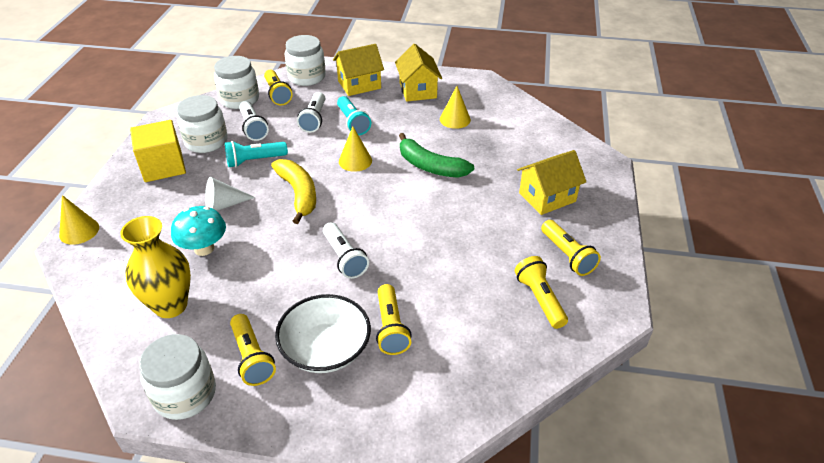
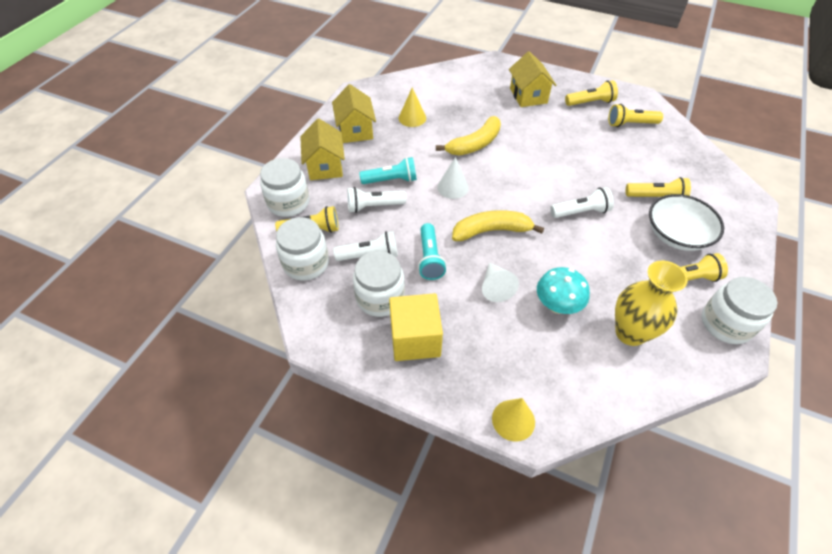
camera: 75 degrees left, 10 degrees up
(314, 119) = (374, 206): white flashlight -> white flashlight turned 150 degrees clockwise
(355, 161) = (452, 187): yellow cone -> white cone
(418, 90) = (355, 130): yellow house -> yellow house turned 75 degrees clockwise
(430, 166) = (474, 144): green banana -> yellow banana

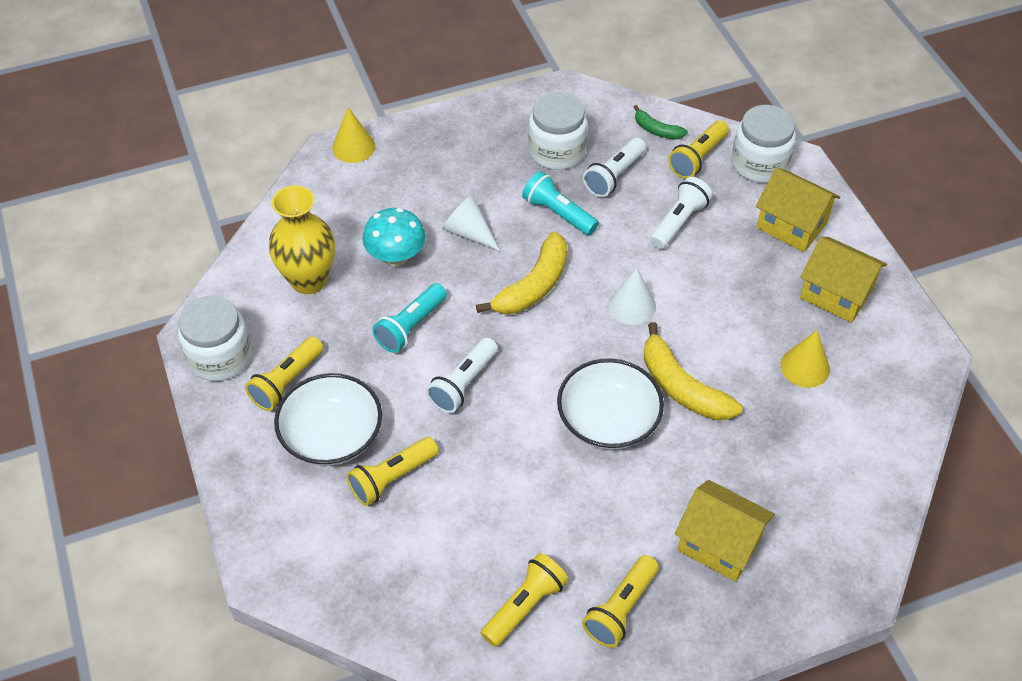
camera: 135 degrees right, 0 degrees up
(306, 263) = (657, 130): white jar -> green banana
(391, 180) = (704, 263): turquoise flashlight -> turquoise flashlight (411, 326)
(415, 339) = (488, 144): yellow cube -> none
(474, 144) = (682, 387): yellow banana -> yellow banana turned 45 degrees counterclockwise
(524, 154) = (608, 420): none -> white bowl

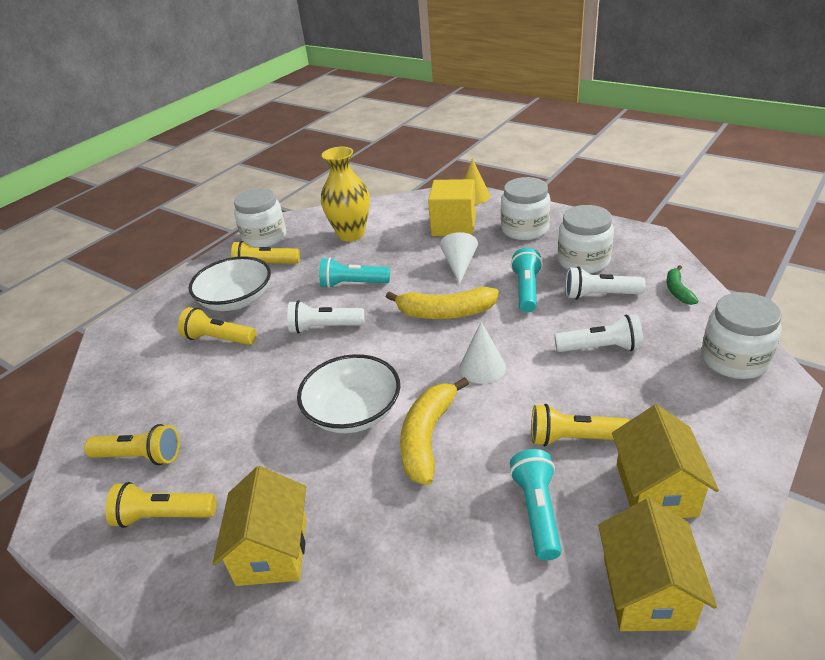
camera: 60 degrees right, 15 degrees down
(392, 195) = (453, 226): none -> yellow cube
(396, 257) = (404, 251): turquoise mushroom -> none
(461, 152) = (525, 229): none -> white jar
(698, 158) = (683, 324): yellow flashlight -> yellow flashlight (574, 438)
(791, 225) = (695, 415): yellow house -> yellow house (646, 592)
(805, 367) = (537, 511): yellow cone -> turquoise flashlight

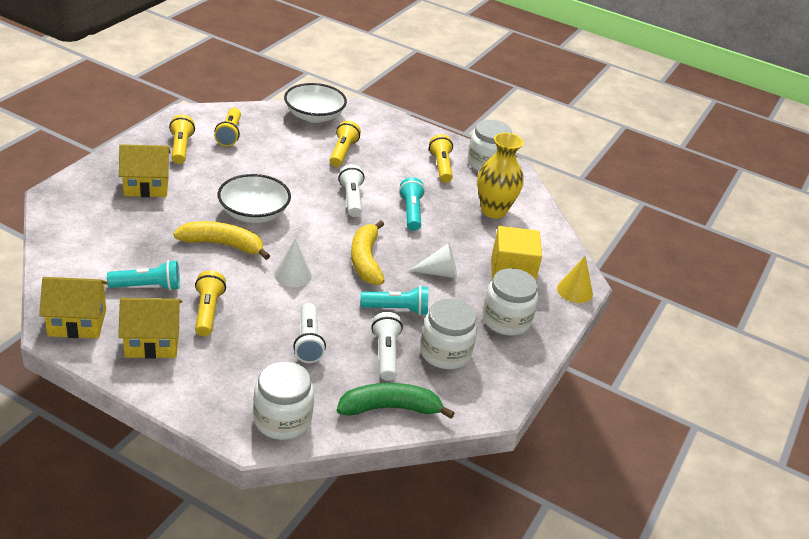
camera: 75 degrees right, 0 degrees up
(236, 300) = (391, 156): white bowl -> white bowl (314, 116)
(677, 291) = (390, 408): green banana -> green banana, size x1.83

